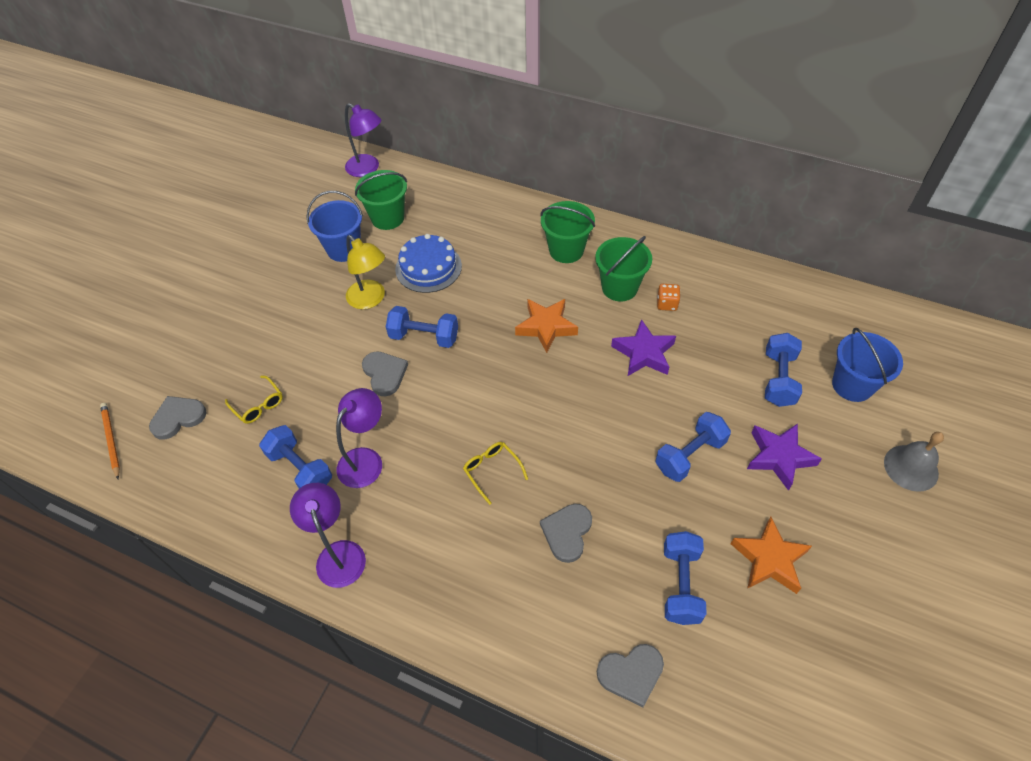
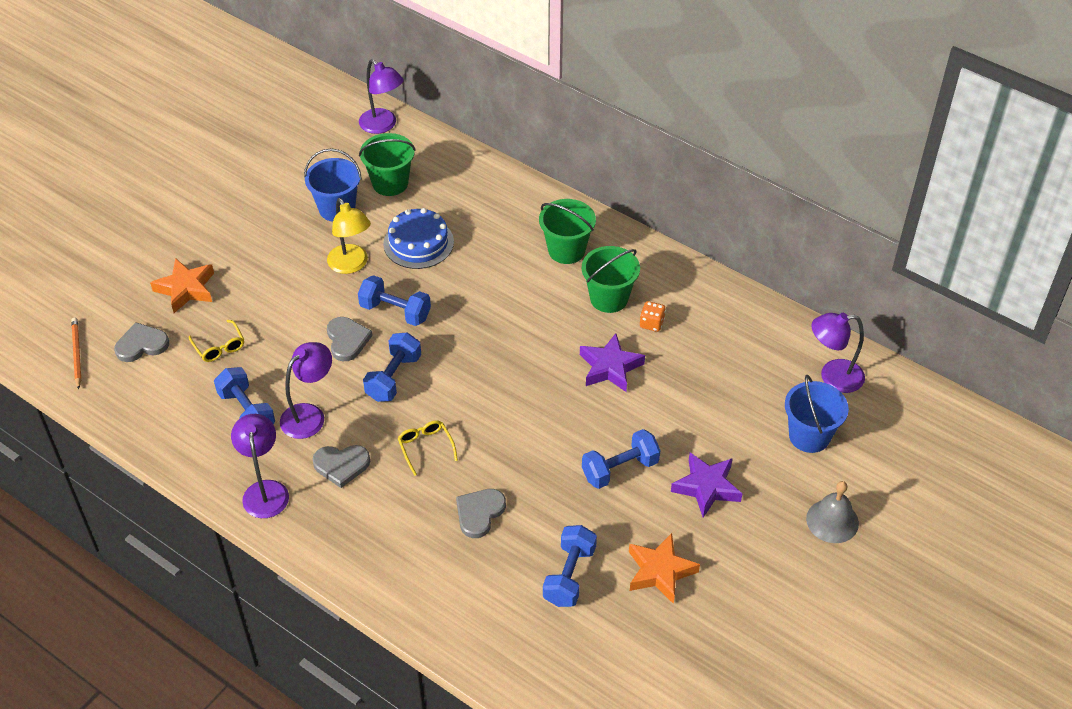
camera: 10 degrees right, 5 degrees down
(546, 327) = (520, 324): orange star -> orange star (186, 289)
(631, 674) = (498, 635): grey heart -> grey heart (341, 465)
(778, 379) = (736, 417): blue dumbbell -> blue dumbbell (393, 377)
(848, 324) = (832, 377): none -> purple lamp

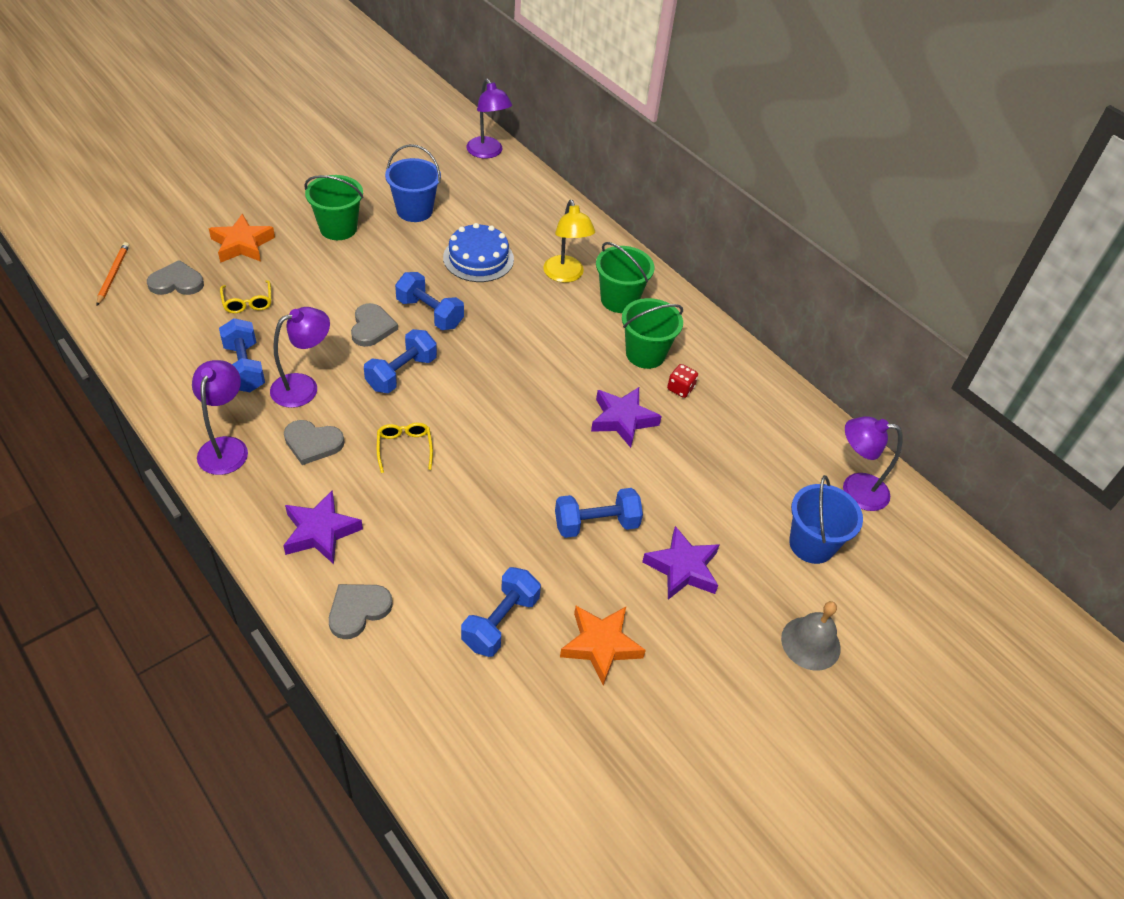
camera: 10 degrees right, 0 degrees up
(351, 265) = (406, 262): yellow lamp -> yellow lamp (565, 275)
(384, 542) = (320, 532): none -> purple star
(390, 183) = (473, 201): green bucket -> green bucket (338, 228)
(479, 513) = (431, 529): grey heart -> grey heart (358, 610)
(651, 323) = (680, 388): orange dice -> red dice

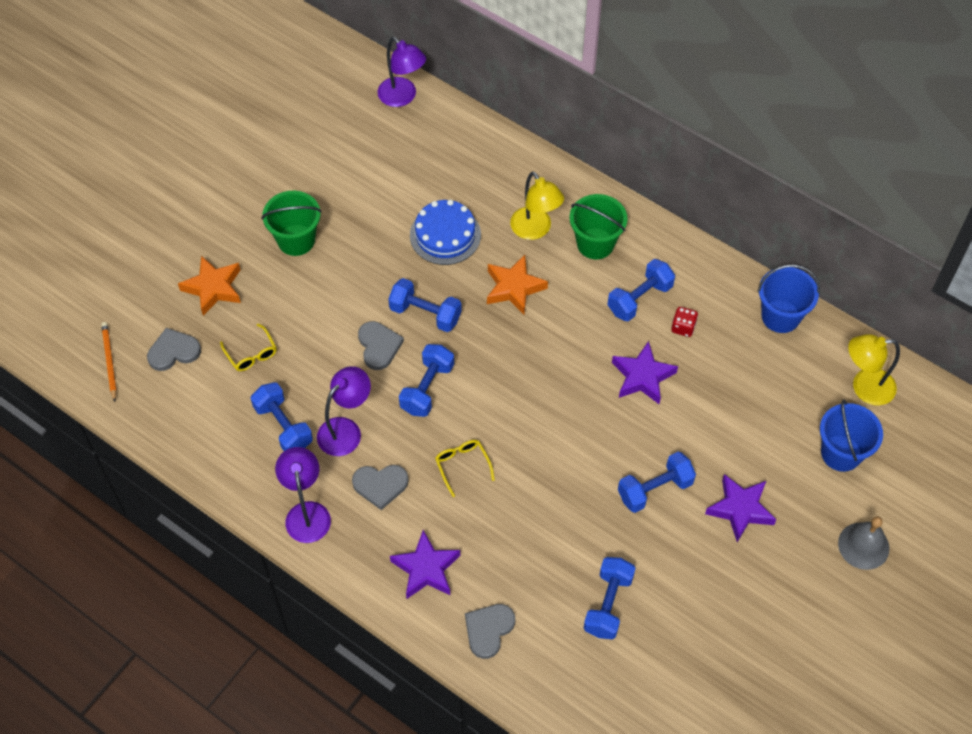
camera: 10 degrees left, 10 degrees up
(414, 210) = (360, 195): blue bucket -> blue bucket (780, 316)
(601, 645) = (696, 600): orange star -> orange star (514, 288)
(645, 354) = (639, 299): green bucket -> blue dumbbell
(855, 490) = (864, 387): purple lamp -> yellow lamp

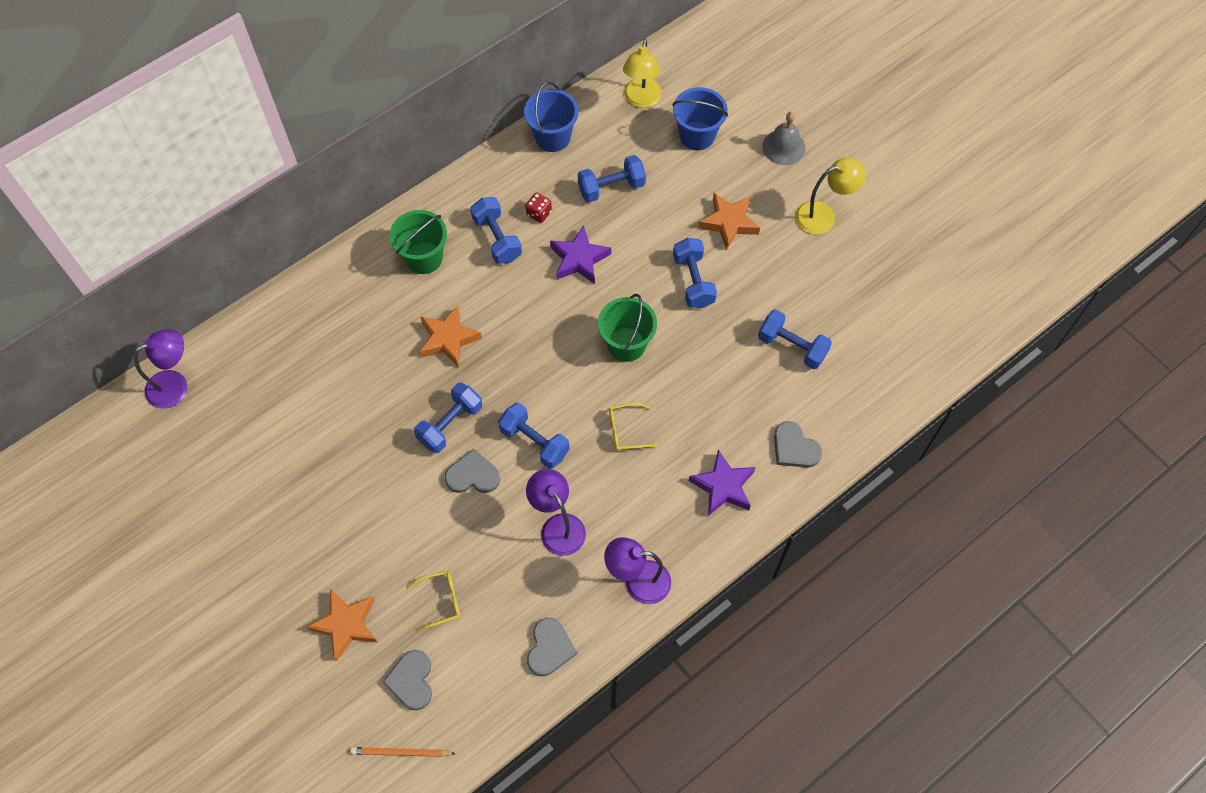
camera: 75 degrees left, 5 degrees up
(283, 426) = (536, 585): blue dumbbell -> blue dumbbell (611, 187)
(296, 240) = (316, 528): green bucket -> green bucket (626, 344)
(380, 485) = (627, 507): grey heart -> grey heart (550, 648)
(445, 235) = (364, 385): blue cake -> none
(535, 230) = (389, 304): yellow lamp -> yellow lamp (823, 215)
(740, 509) = (729, 223): purple star -> orange star

